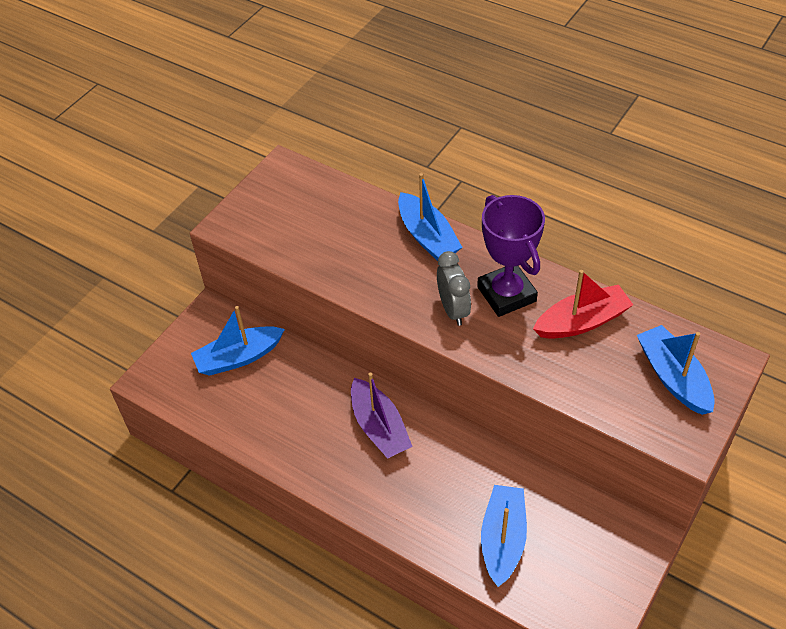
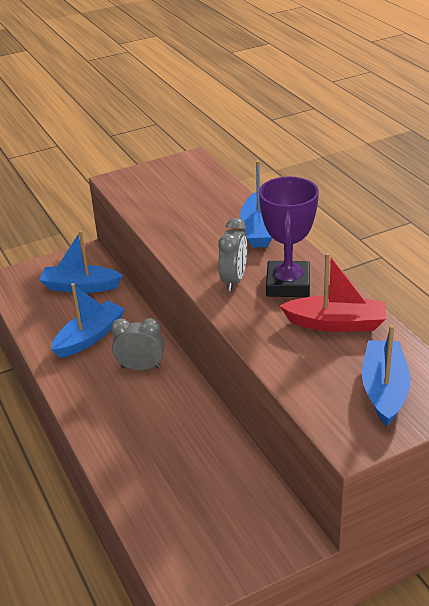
camera: 30 degrees right, 15 degrees down
(379, 427) = (140, 367): purple boat -> grey clock
(503, 539) = (168, 483): blue boat -> blue boat (90, 337)

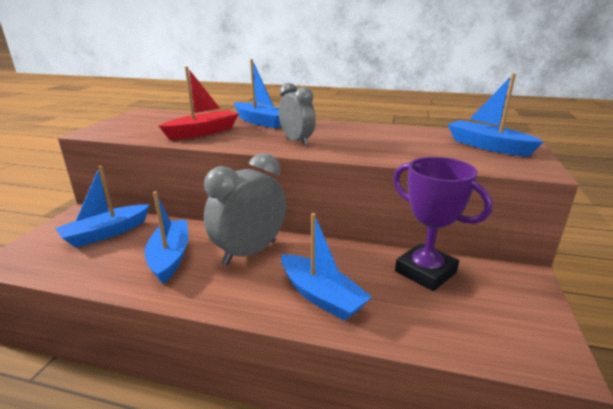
camera: 50 degrees left, 10 degrees down
(129, 436) = (321, 296): none -> blue boat
(140, 367) = (249, 252): grey clock -> grey clock, size x1.61
(288, 284) = (333, 133): purple trophy -> purple trophy (425, 272)
(336, 323) = (398, 136): red boat -> red boat (203, 132)

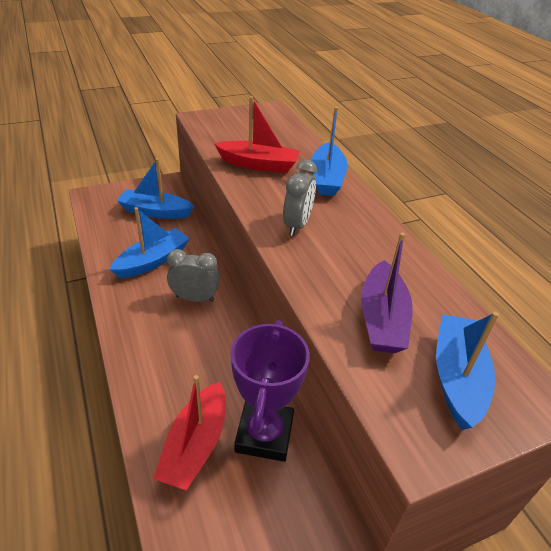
camera: 50 degrees right, 15 degrees up
(249, 252) = (195, 298): grey clock -> grey clock, size x0.62
(321, 296) = (169, 373): blue boat -> none
(412, 309) = (195, 445): none -> red boat
(422, 147) = (382, 319): none -> purple boat

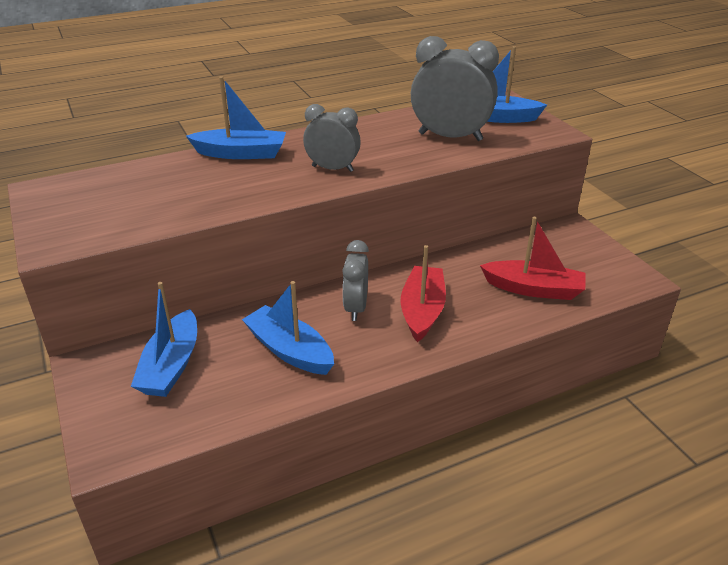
camera: 90 degrees left, 5 degrees down
(258, 164) = (207, 192): red boat -> red boat (422, 311)
(264, 434) = (509, 256): purple trophy -> none
(382, 319) = (450, 137): purple boat -> grey clock

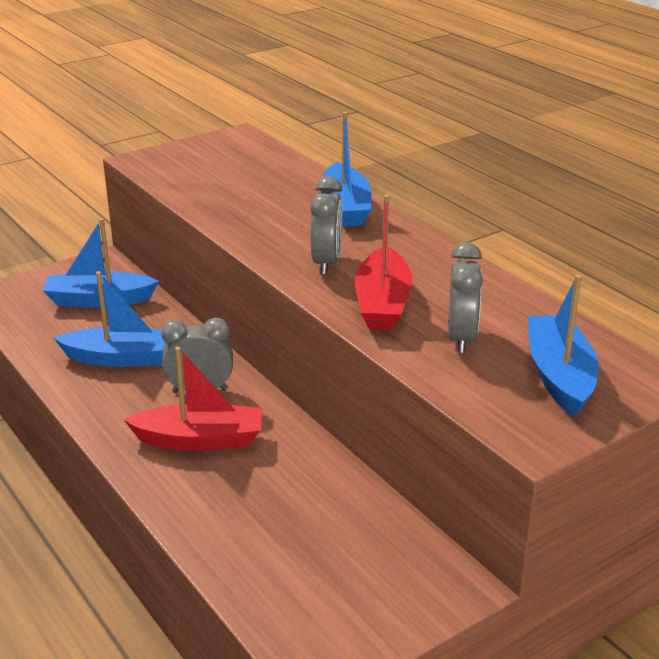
camera: 80 degrees right, 5 degrees down
(289, 350) = (122, 358): blue boat -> blue boat turned 60 degrees clockwise
(450, 137) = (461, 338): grey clock -> grey clock, size x0.62
(533, 289) = (264, 537): red boat -> red boat (382, 303)

